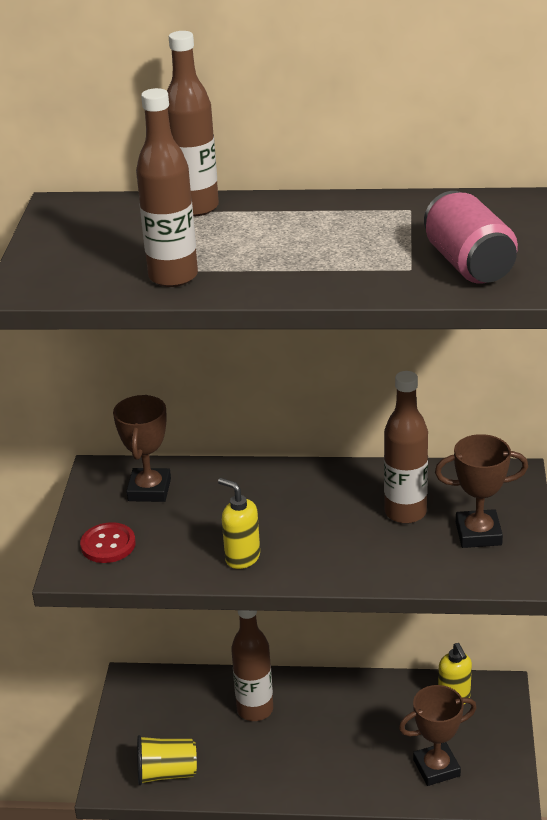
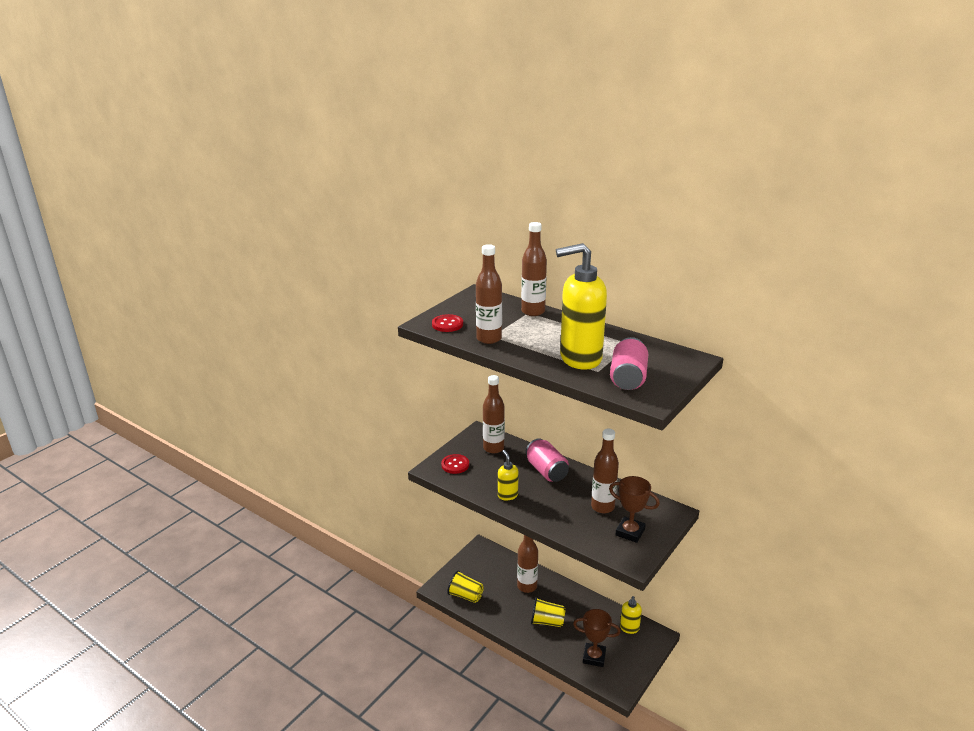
camera: 30 degrees right, 5 degrees down
(69, 276) = (447, 324): none -> red button
(149, 490) = (493, 448): brown trophy -> brown bottle
(270, 492) = (546, 471): none -> pink can
(327, 749) = (547, 621): none -> yellow cup
(360, 259) = (580, 358): none -> yellow soap dispenser

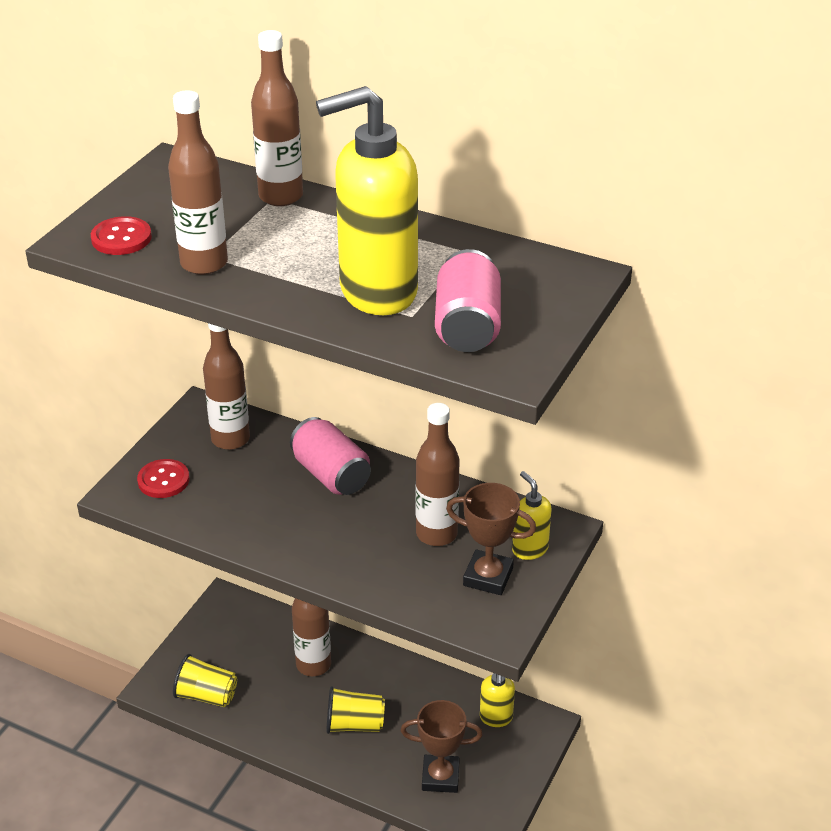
camera: 10 degrees left, 10 degrees up
(507, 495) = (265, 530): yellow soap dispenser -> yellow soap dispenser (529, 549)

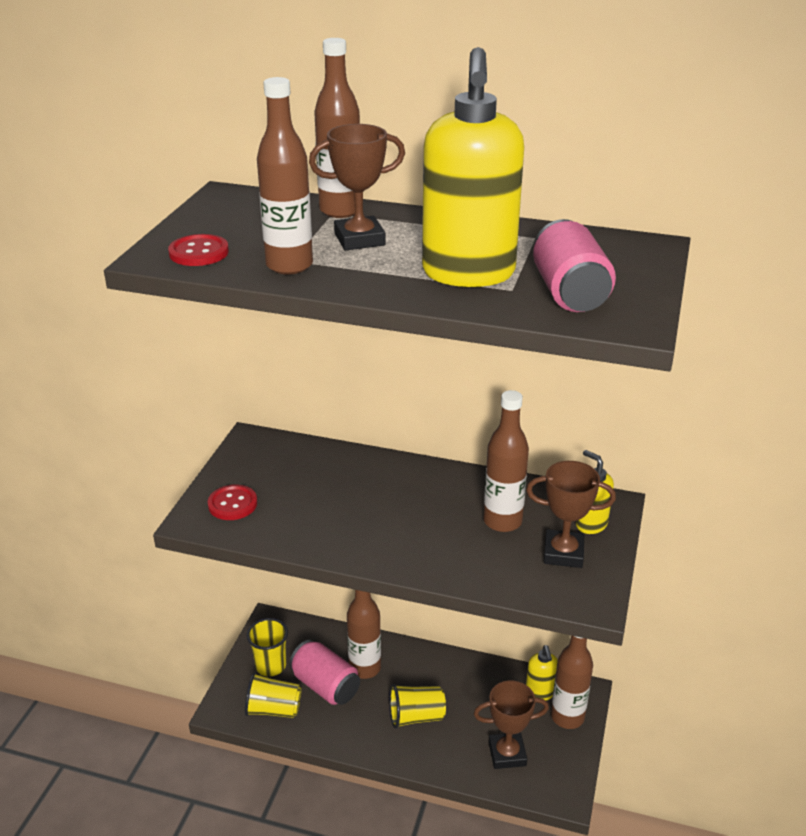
camera: 10 degrees left, 5 degrees down
(214, 648) = (270, 666): none -> yellow cup
(230, 439) = (286, 462): brown bottle -> brown bottle (567, 717)
(285, 237) = (359, 239): none -> brown trophy
(331, 474) = (388, 482): pink can -> pink can (325, 686)
(377, 292) = (468, 274): yellow soap dispenser -> yellow soap dispenser turned 60 degrees counterclockwise

